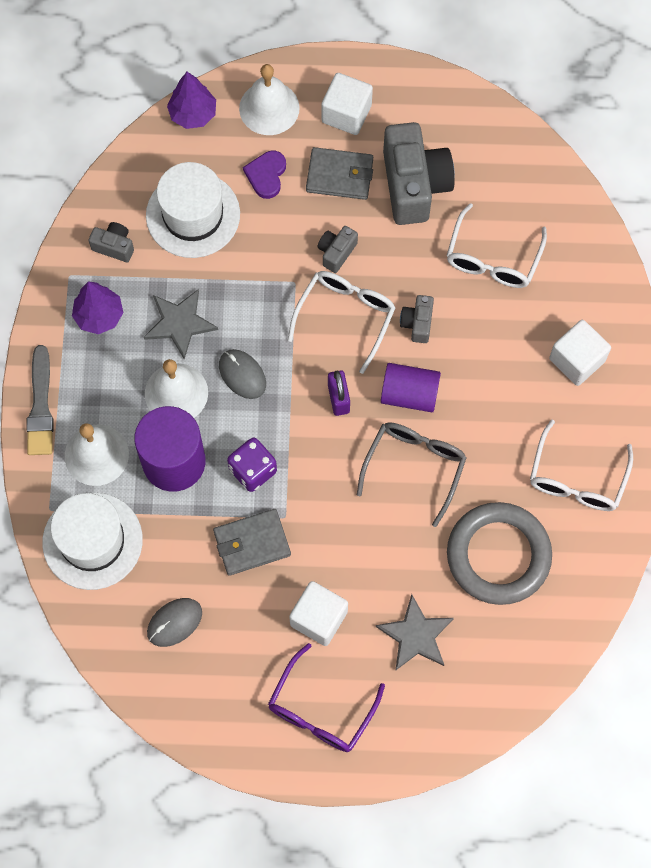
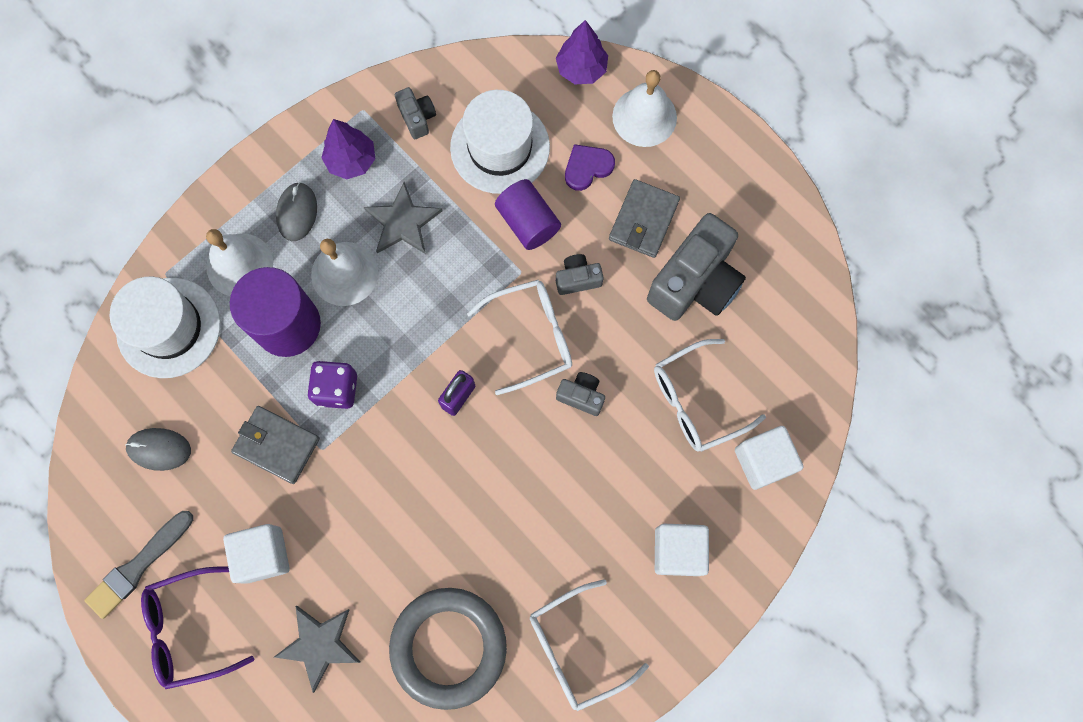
camera: 45 degrees right, 5 degrees up
(40, 406) = (239, 189): grey brush -> grey brush (138, 566)
(242, 375) = (406, 307): grey mouse -> grey mouse (297, 212)
(339, 176) = (643, 220): grey wallet -> grey wallet turned 60 degrees clockwise
(346, 113) = (700, 176): white cube -> white cube (763, 461)
(409, 394) = (516, 447): purple cylinder -> purple cylinder (528, 222)
(414, 468) = (458, 509): grey glasses -> none
(417, 323) = (581, 396): grey camera -> grey camera turned 60 degrees clockwise

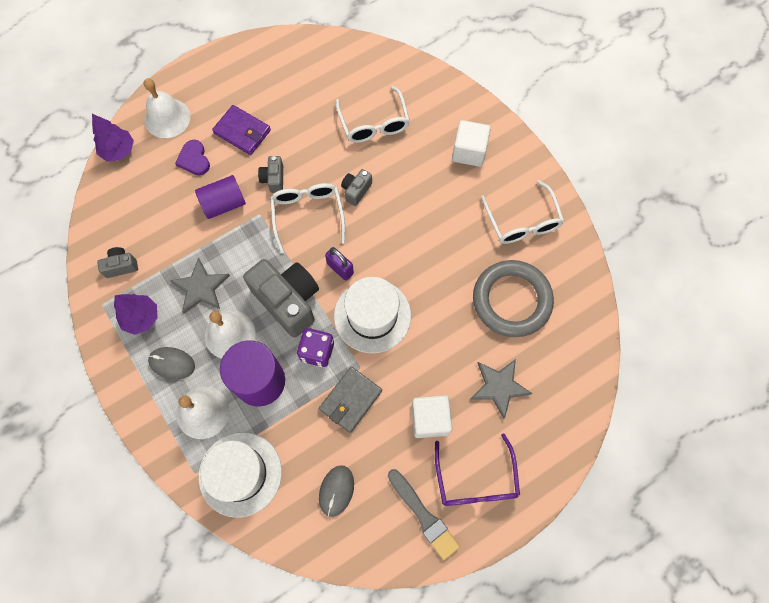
camera: 80 degrees left, 5 degrees down
(500, 147) = (162, 213): white hat -> white hat (372, 316)
(643, 220) = (242, 132): grey wallet -> purple wallet
(695, 282) = (293, 109): grey camera -> grey camera (288, 301)
(763, 461) = (420, 93): white cube -> none

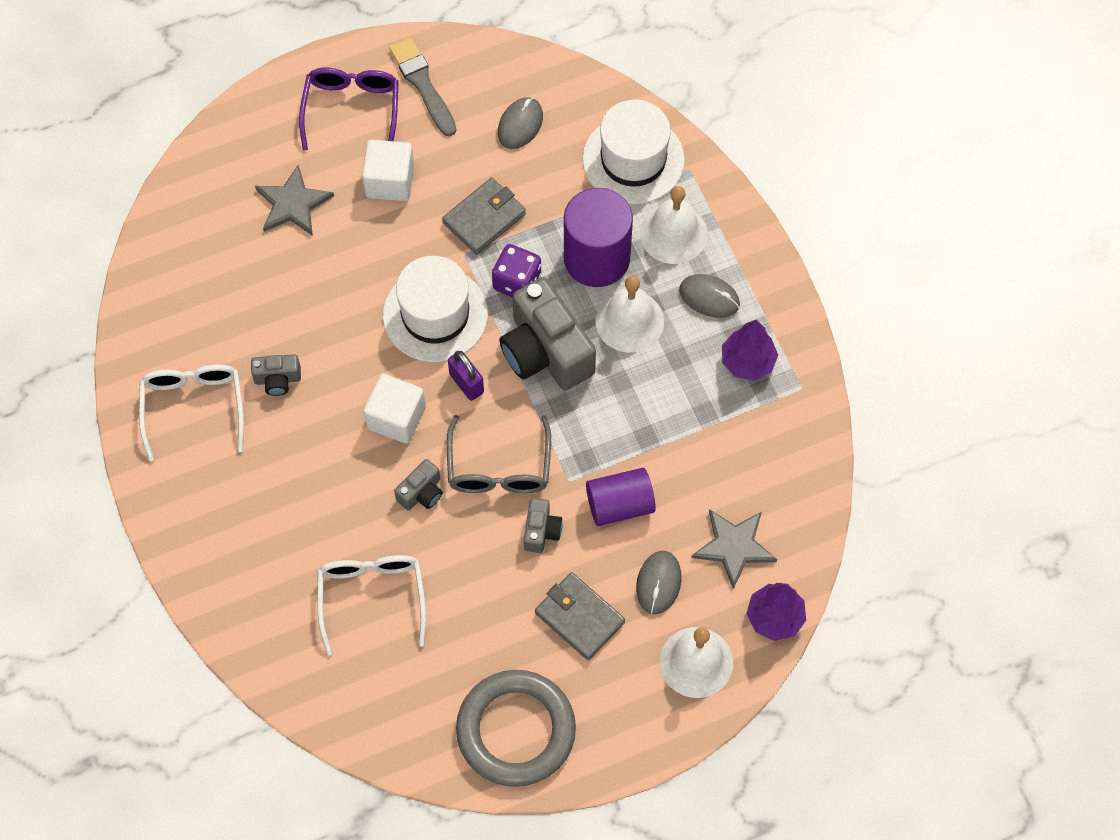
camera: 170 degrees left, 5 degrees down
(121, 266) = (774, 437): grey camera -> grey camera (277, 379)
(194, 159) = (658, 583): purple heart -> grey mouse
(201, 287) = (663, 389): grey star -> grey star (734, 547)
(242, 132) = (579, 617): purple wallet -> grey wallet
(308, 215) = (499, 467): white glasses -> grey glasses
(469, 151) = (238, 526): white cube -> white cube (396, 418)
(511, 300) = (243, 304): grey ring -> grey ring (516, 730)

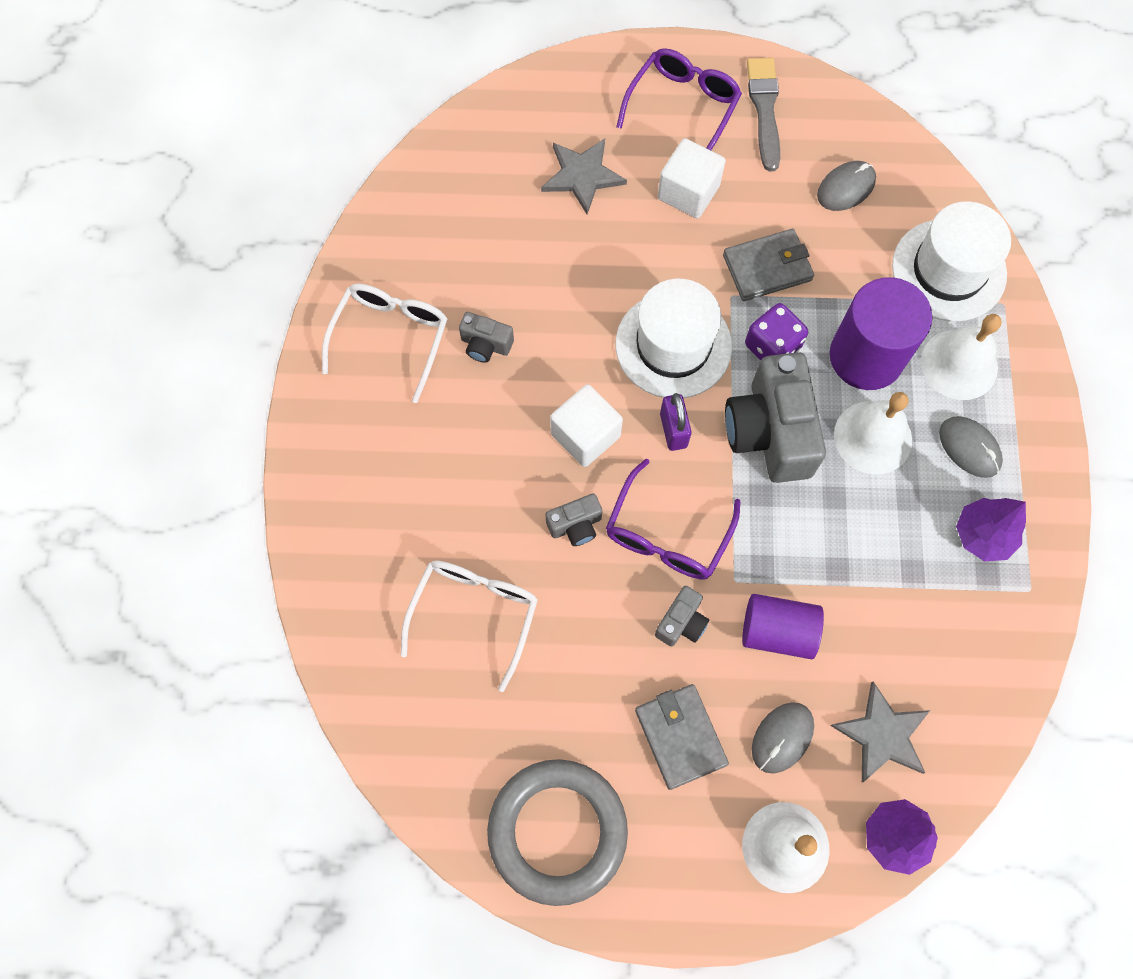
camera: 25 degrees right, 5 degrees up
(499, 467) = (667, 533): grey glasses -> purple glasses

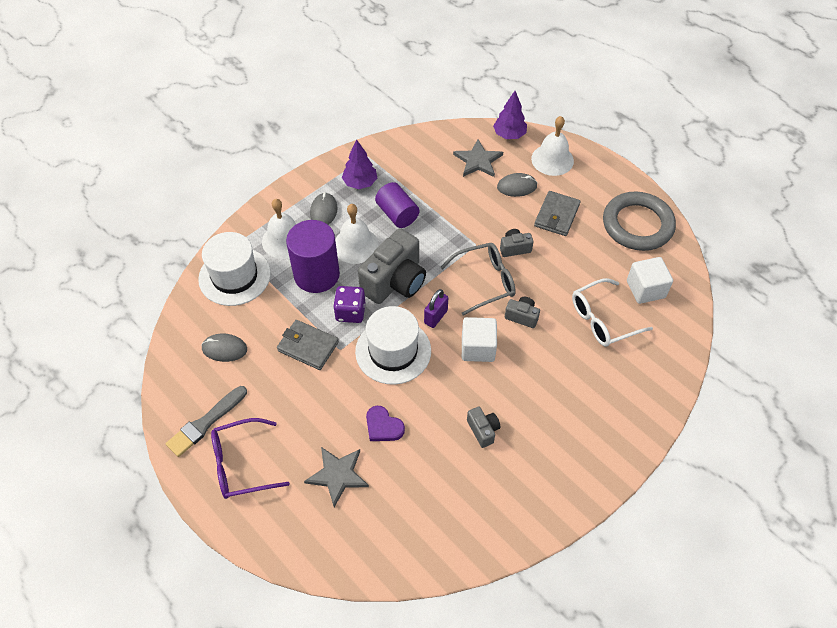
camera: 135 degrees left, 15 degrees down
(390, 339) = (530, 477): white glasses -> none
(592, 258) = (383, 426): none -> purple heart
(667, 533) = (484, 282): purple glasses -> grey glasses
(688, 192) = (297, 415): white cube -> white cube (645, 289)
(777, 631) = (479, 216): purple cylinder -> purple cylinder (397, 214)

